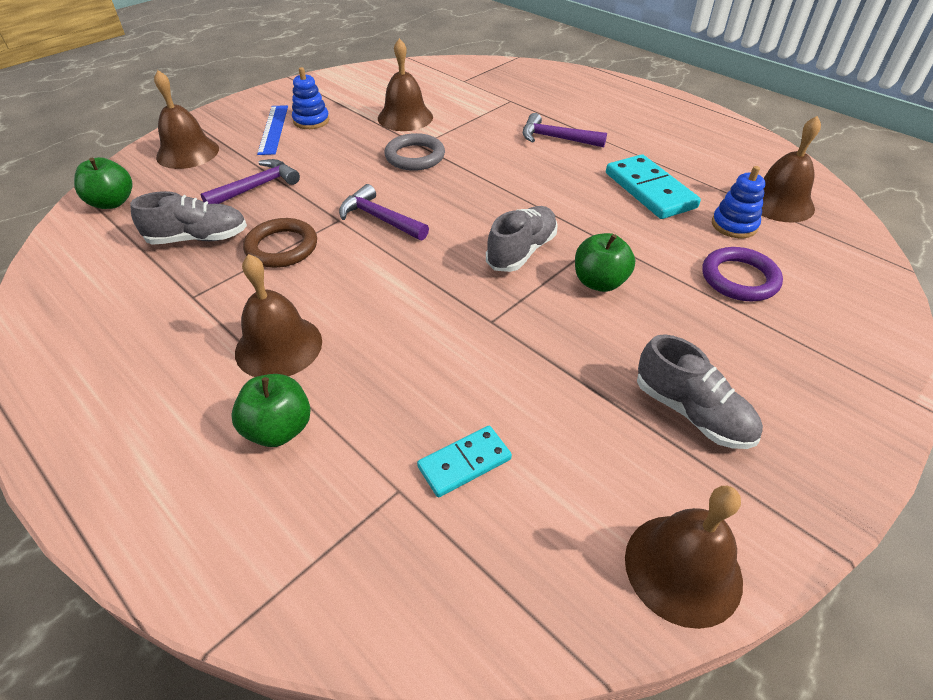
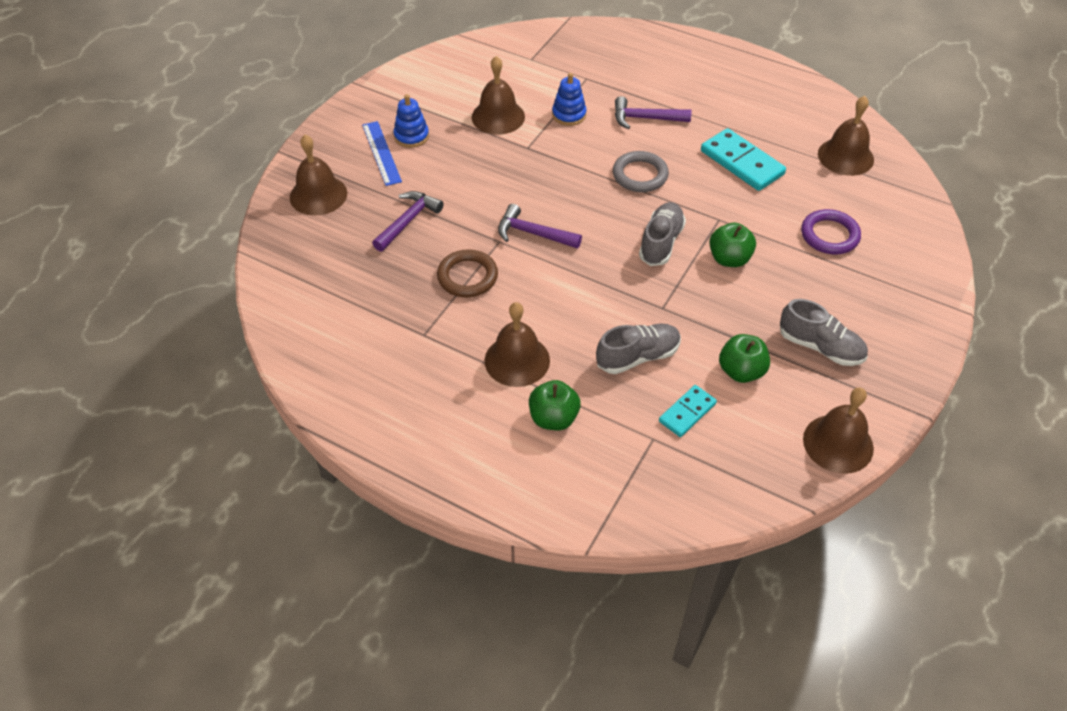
camera: 15 degrees left, 5 degrees up
(112, 202) = (289, 262): green apple -> green apple (741, 371)
(198, 238) = (392, 282): grey shoe -> grey shoe (638, 357)
(415, 156) = (530, 162): grey ring -> grey ring (640, 175)
(734, 225) = (816, 186): blue stacking toy -> blue stacking toy (569, 115)

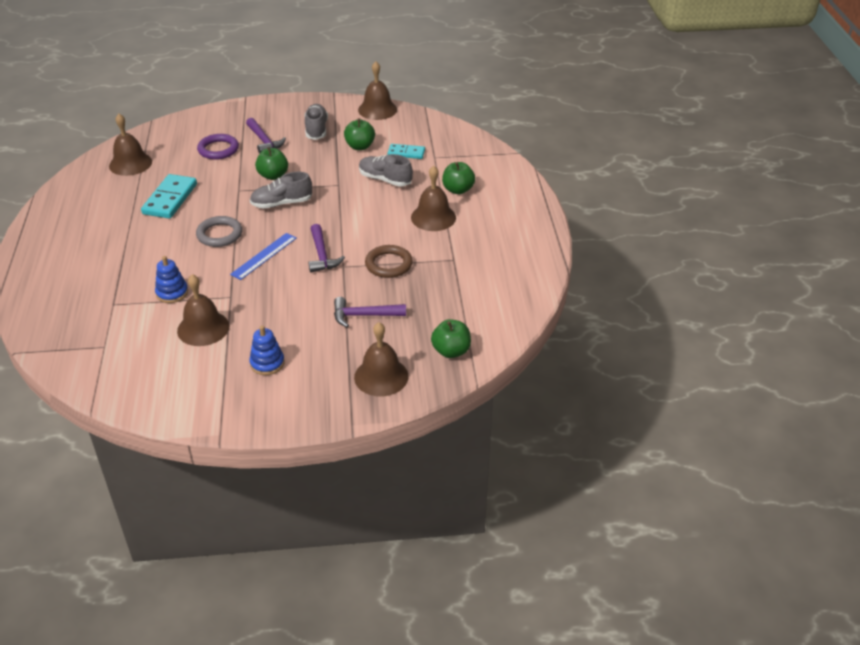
camera: 125 degrees left, 10 degrees down
(295, 256) = (451, 351): none -> green apple
(381, 153) = (302, 369): blue ruler -> blue ruler (264, 256)
(645, 118) = (148, 255): purple hammer -> purple hammer (264, 141)

